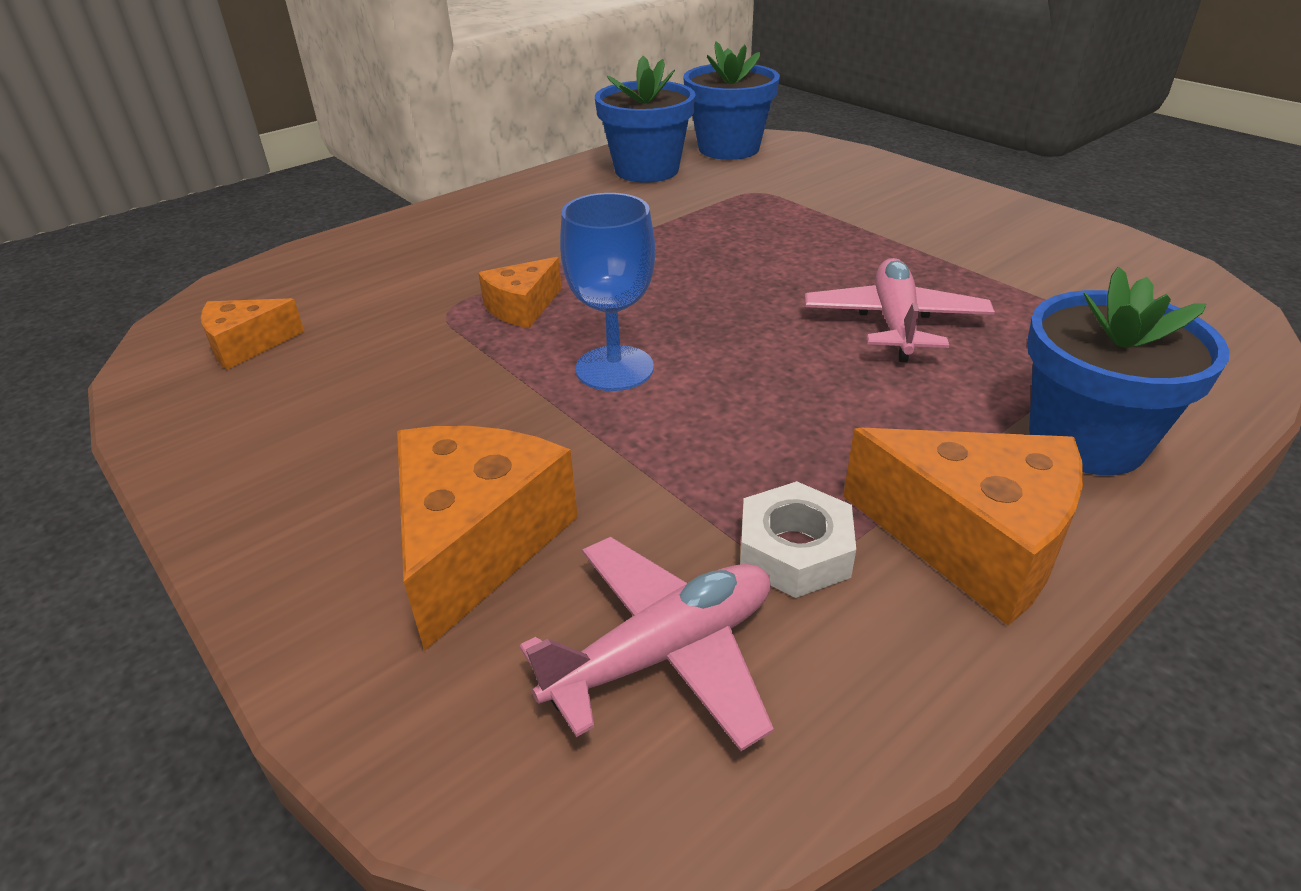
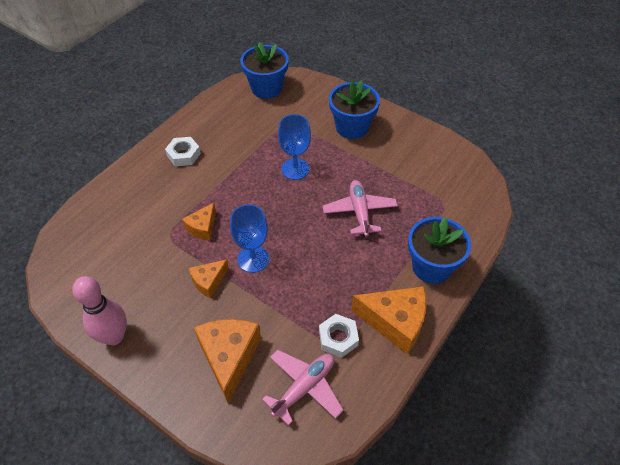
camera: 15 degrees left, 15 degrees up
(224, 457) = (114, 336): none -> pink bowling pin
(247, 345) = (89, 272): orange cheese -> orange cheese (209, 281)
(533, 210) = (183, 155): none -> white nut
(646, 170) = (230, 113): blue flower pot -> blue flower pot (352, 127)
(757, 247) = (295, 169): none -> blue goblet

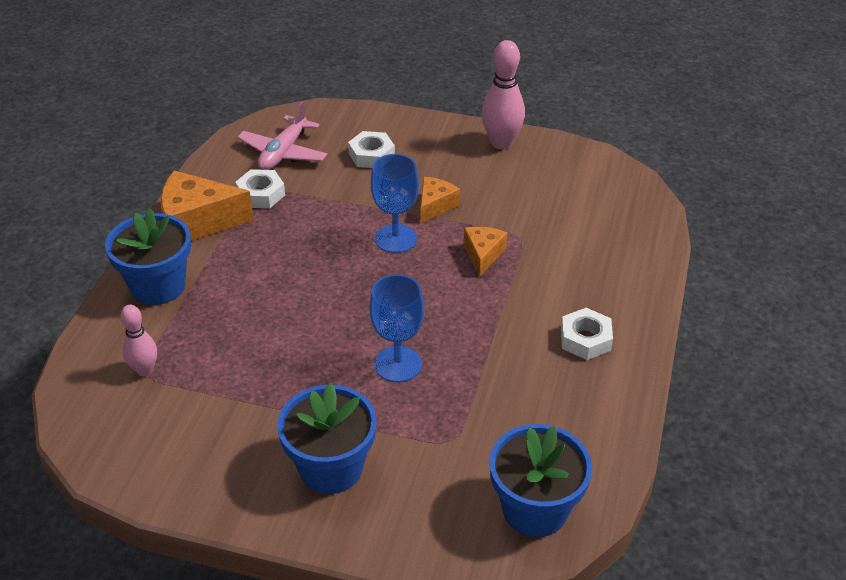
camera: 160 degrees right, 10 degrees down
(229, 357) = (371, 155): orange cheese -> white nut
(359, 212) = (274, 328): pink plane -> none
(444, 205) = (145, 370): none -> pink bowling pin

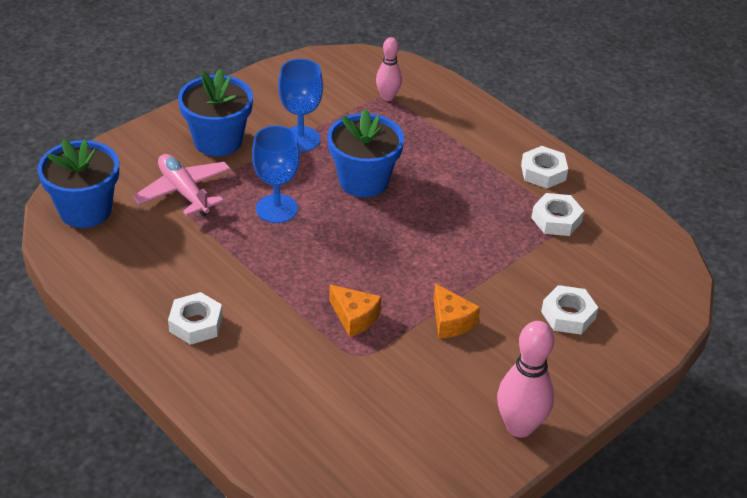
camera: 120 degrees right, 0 degrees up
(158, 286) = (475, 128): blue flower pot -> blue flower pot (363, 181)
(198, 222) = (543, 172): orange cheese -> white nut
(283, 153) = (615, 258): pink plane -> pink plane (184, 192)
(396, 239) = (424, 273): blue goblet -> blue goblet (300, 139)

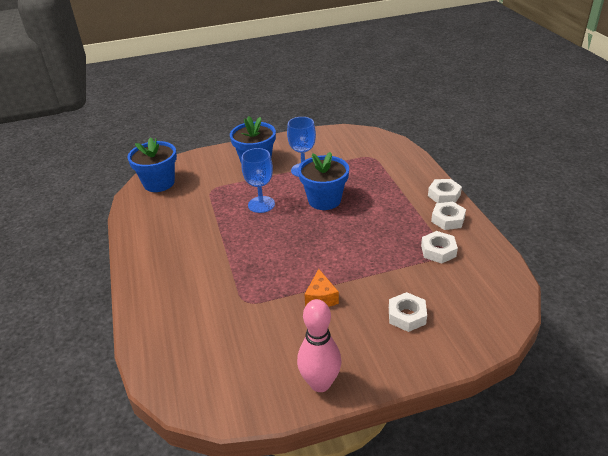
camera: 30 degrees right, 5 degrees down
(184, 192) = (217, 184): pink plane -> none
(196, 324) = (167, 257): white nut -> white nut (444, 195)
(354, 317) = (261, 278): orange cheese -> none
(387, 97) = (372, 157): pink bowling pin -> none

